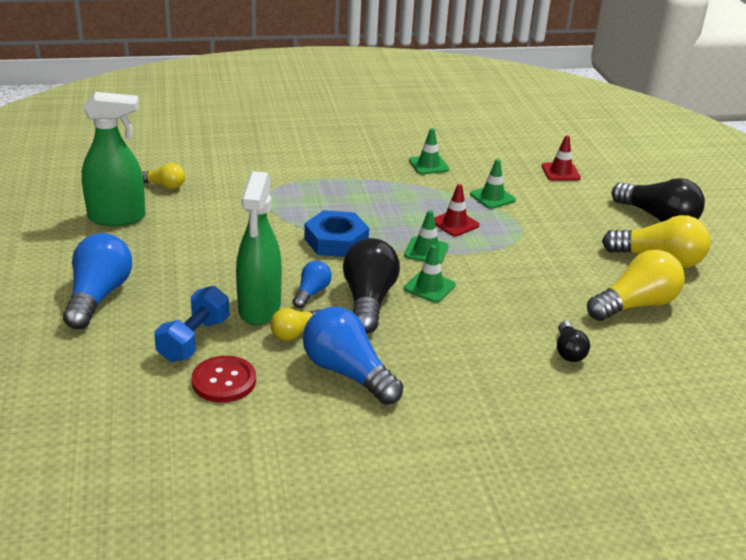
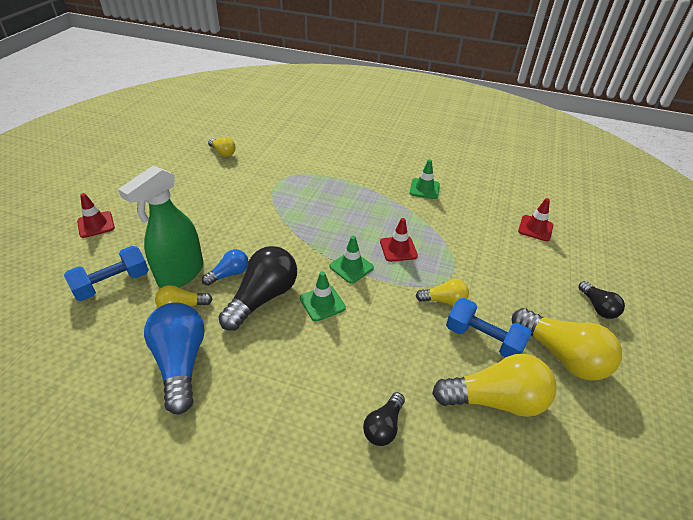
camera: 30 degrees right, 10 degrees up
(98, 296) = (96, 224): blue light bulb -> red traffic cone
(117, 218) = (170, 168): green spray bottle -> none
(224, 381) = (92, 330): red button -> none
(336, 241) = (291, 234): blue nut -> none
(492, 197) = (452, 234): green traffic cone -> none
(534, 251) = (444, 300): none -> yellow light bulb
(591, 268) = (483, 339): none -> blue dumbbell
(658, 218) = (597, 307): black light bulb -> black light bulb, size x0.54

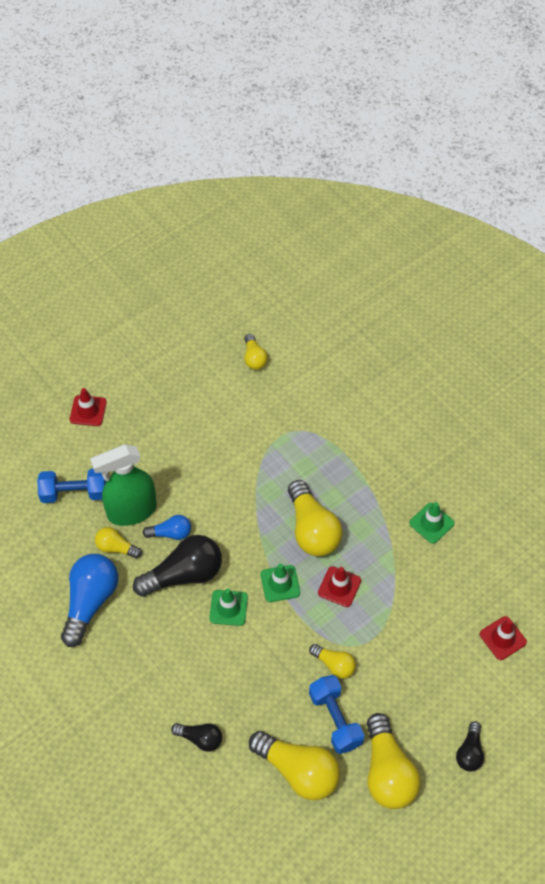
camera: 35 degrees right, 15 degrees up
(346, 224) = (312, 529): none -> yellow light bulb
(383, 426) = (200, 739): black light bulb -> black light bulb turned 135 degrees counterclockwise

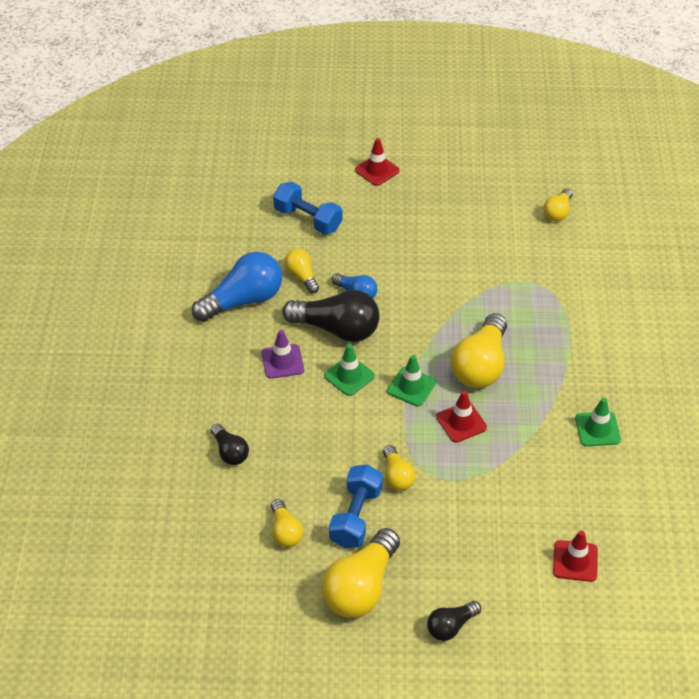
camera: 40 degrees right, 10 degrees down
(131, 511) = (340, 259): green spray bottle -> none
(169, 633) = (282, 361): none -> purple traffic cone
(298, 771) = (285, 531): yellow light bulb -> yellow light bulb, size x0.54

